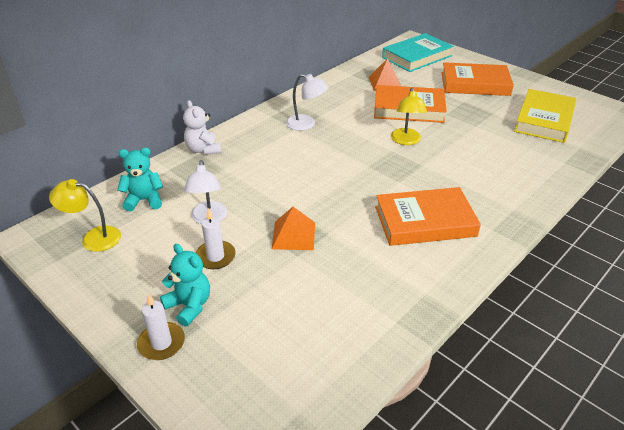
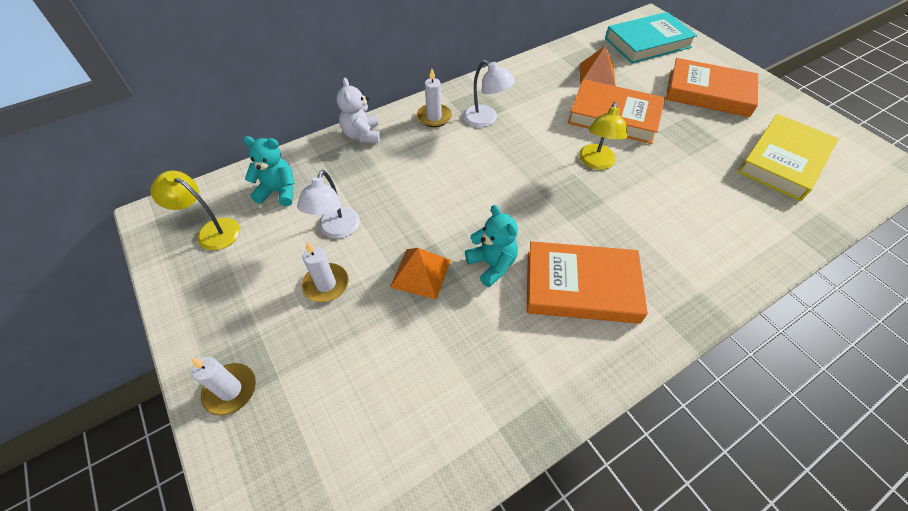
camera: 15 degrees right, 15 degrees up
(189, 306) = (276, 346): turquoise teddy bear -> turquoise teddy bear (492, 264)
(261, 129) = (434, 117): none -> white candle

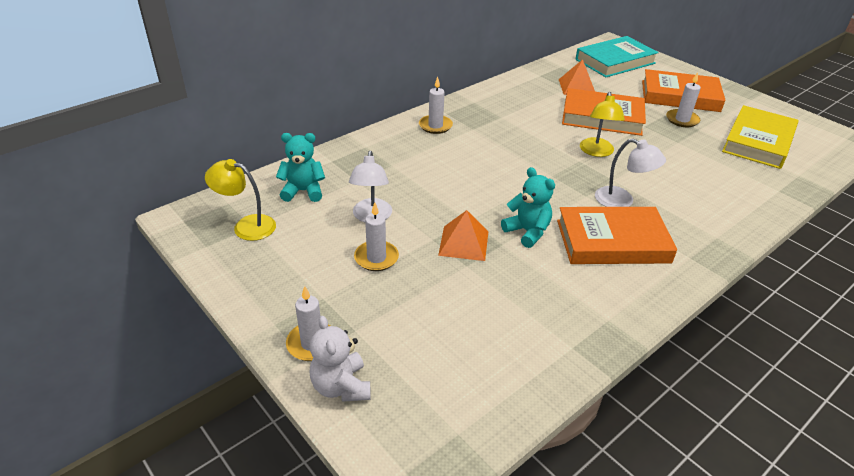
camera: 10 degrees left, 15 degrees down
(362, 135) = (370, 143): white teddy bear -> white teddy bear (341, 386)
(486, 119) = (485, 125): white lamp -> white lamp (622, 201)
(702, 125) = (682, 120): none -> white candle

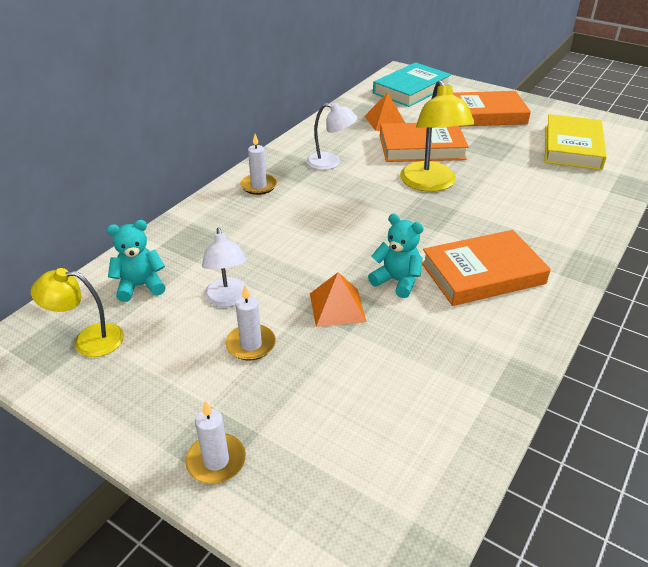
camera: 15 degrees left, 0 degrees up
(341, 386) = (268, 503): white teddy bear -> none
(597, 152) = (431, 184): yellow lamp -> yellow lamp, size x1.59
(622, 201) = (474, 230): white lamp -> white lamp (330, 162)
(682, 120) = (496, 137): white candle -> none

